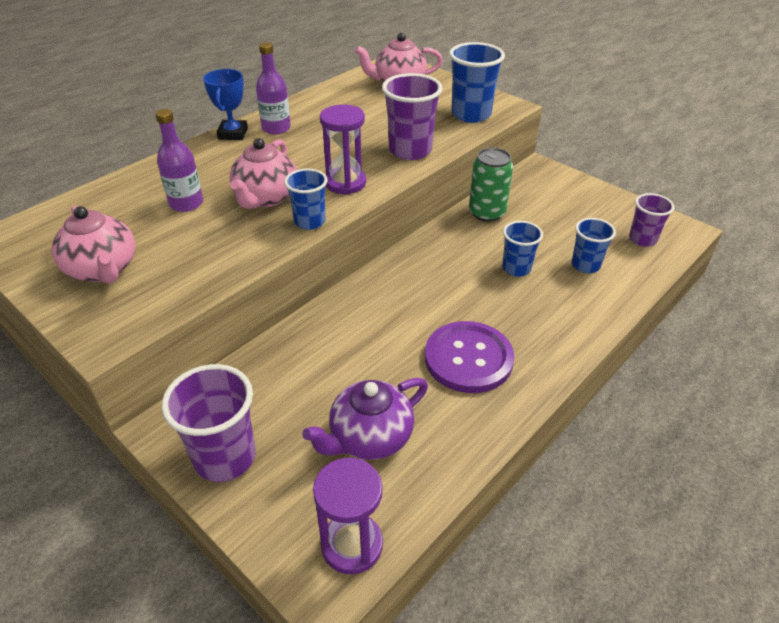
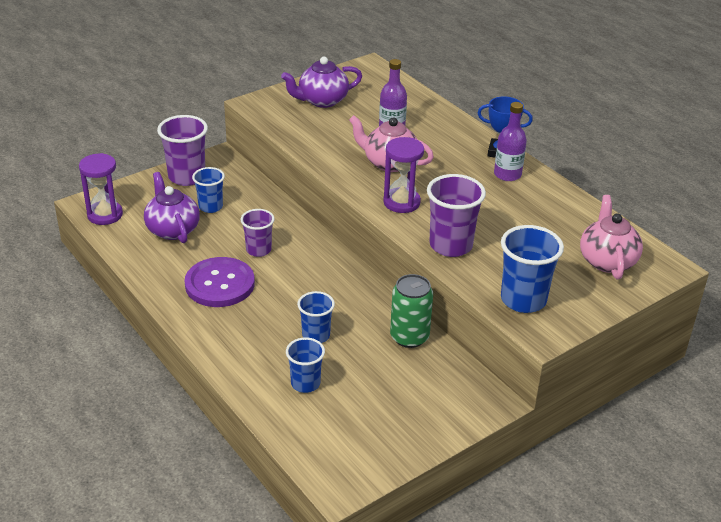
camera: 100 degrees right, 5 degrees down
(103, 269) = (322, 101): pink teapot -> purple teapot
(309, 221) = (349, 180): blue cup -> blue cup (210, 207)
(642, 239) = (333, 442): purple cup -> purple cup (258, 250)

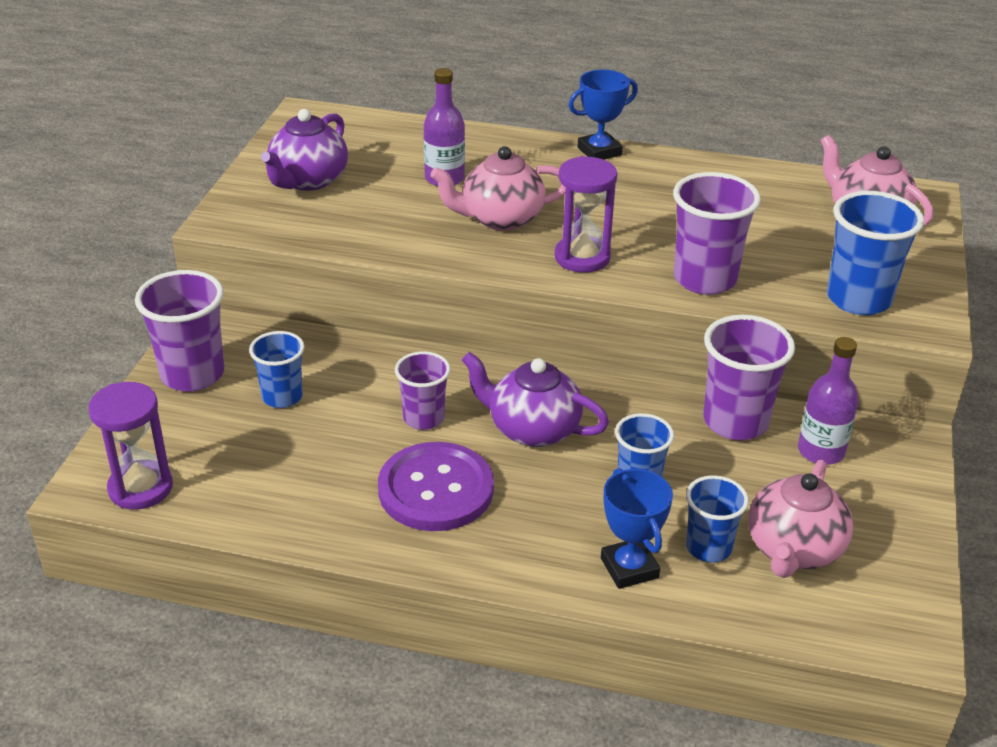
camera: 40 degrees left, 0 degrees up
(172, 229) = (271, 454): purple teapot -> purple teapot (532, 429)
(255, 369) = (629, 568): none -> blue trophy
(345, 410) = (793, 550): none -> pink teapot
(409, 337) = (735, 422): green can -> purple cup
(507, 174) = (643, 172): purple bottle -> purple bottle (821, 451)

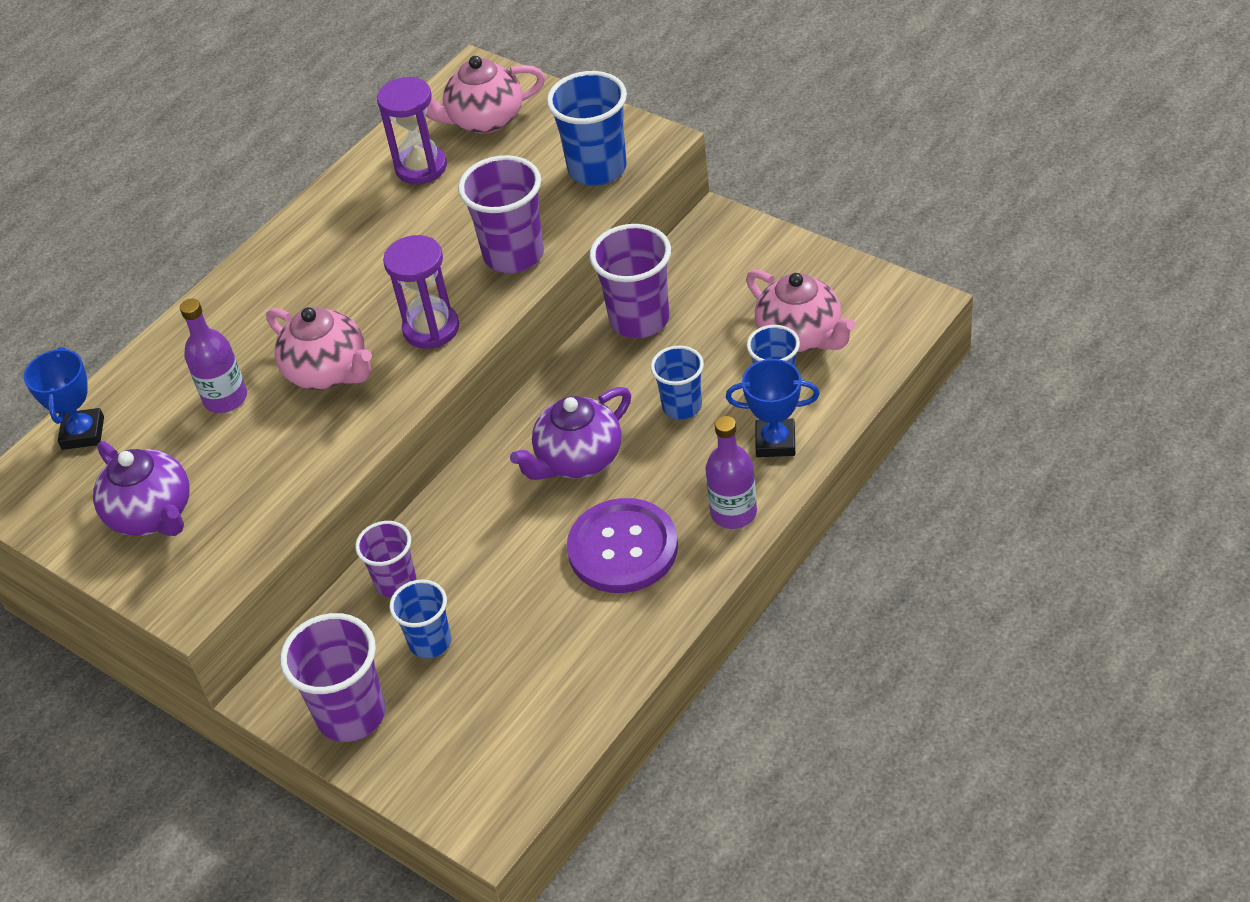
camera: 60 degrees left, 10 degrees up
(140, 488) = (508, 781): purple hourglass -> purple hourglass (421, 167)
(423, 418) = (521, 535): purple cup -> purple cup (396, 582)
(500, 219) = (329, 372): pink teapot -> pink teapot turned 60 degrees counterclockwise
(599, 151) = (256, 265): blue trophy -> blue trophy (83, 433)
(821, 451) = (701, 279): purple bottle -> purple bottle (733, 513)

